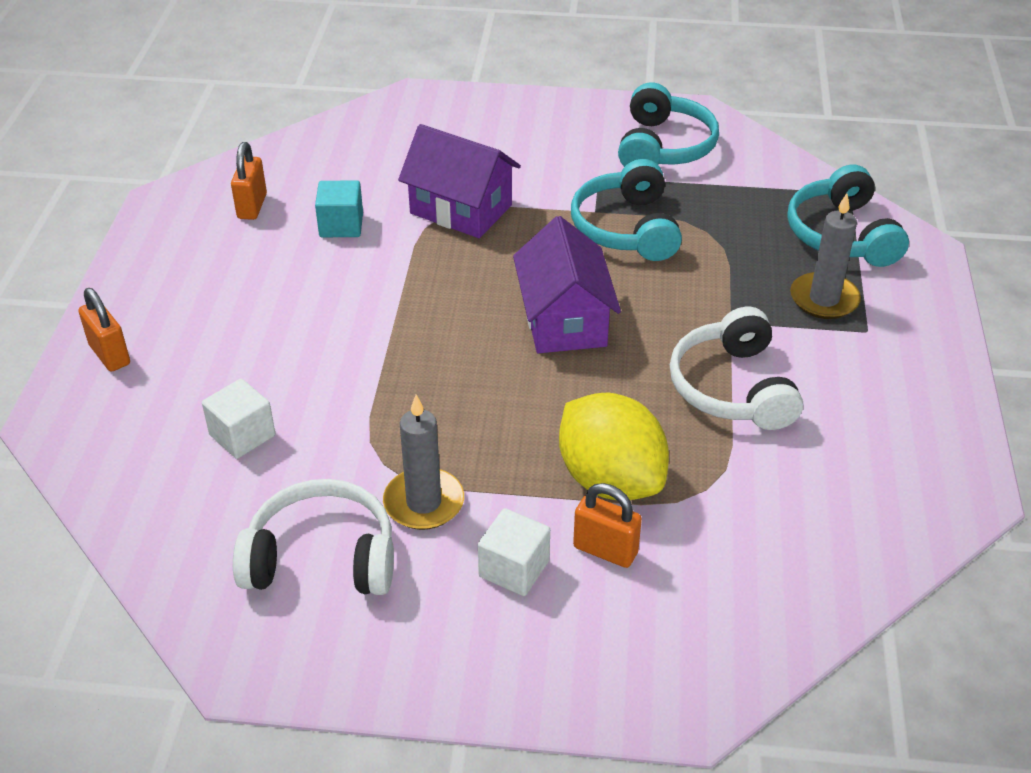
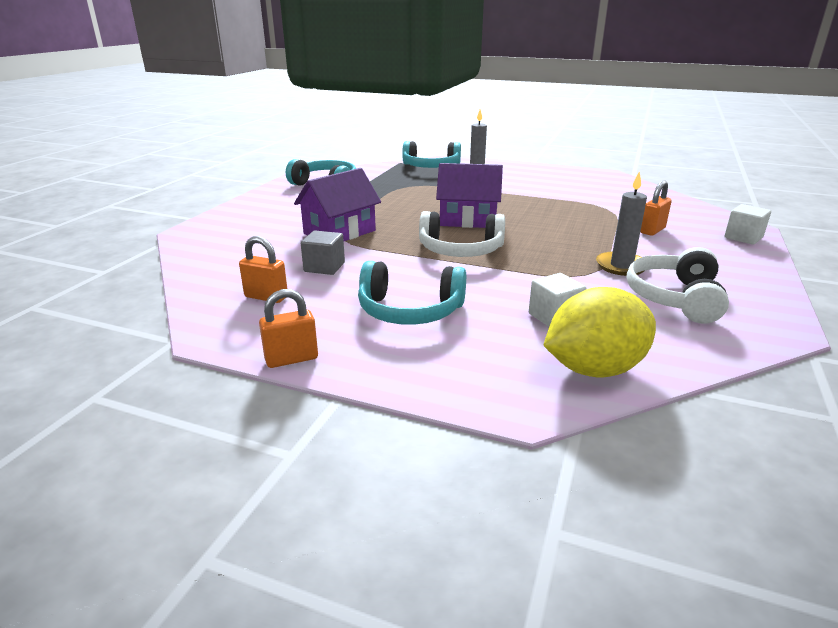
camera: 75 degrees left, 15 degrees down
(110, 355) = (435, 372): orange padlock -> orange padlock (291, 359)
(341, 225) = (324, 267): turquoise cube -> grey cube
(514, 569) = (671, 250): white cube -> white cube (743, 237)
(610, 479) = (600, 224): yellow lemon -> yellow lemon (594, 369)
(626, 228) = (394, 199): turquoise headphones -> turquoise headphones (410, 310)
(732, 388) = (535, 196): white headphones -> white headphones (460, 250)

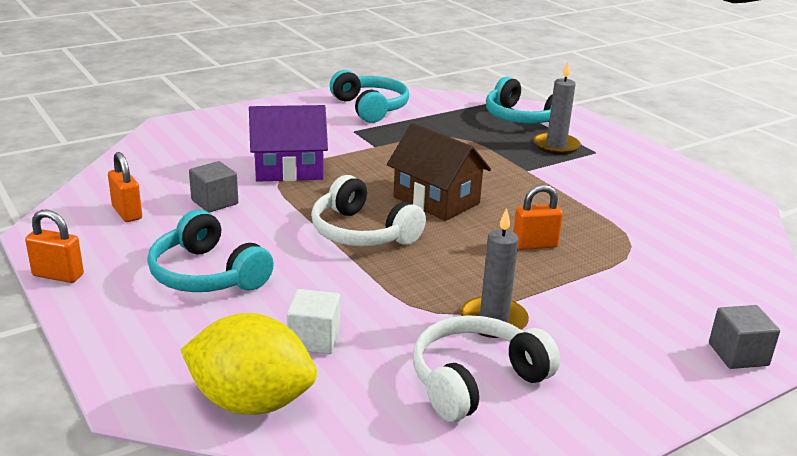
camera: 35 degrees right, 0 degrees up
(468, 219) = (436, 200): purple house -> brown house
(652, 230) = (628, 295): orange padlock -> orange padlock (534, 245)
(743, 237) = (738, 354): white cube -> grey cube

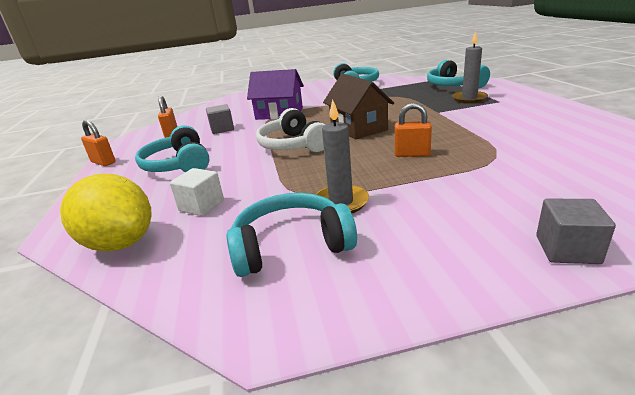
camera: 25 degrees right, 0 degrees up
(476, 380) = (291, 246): white headphones -> turquoise headphones

